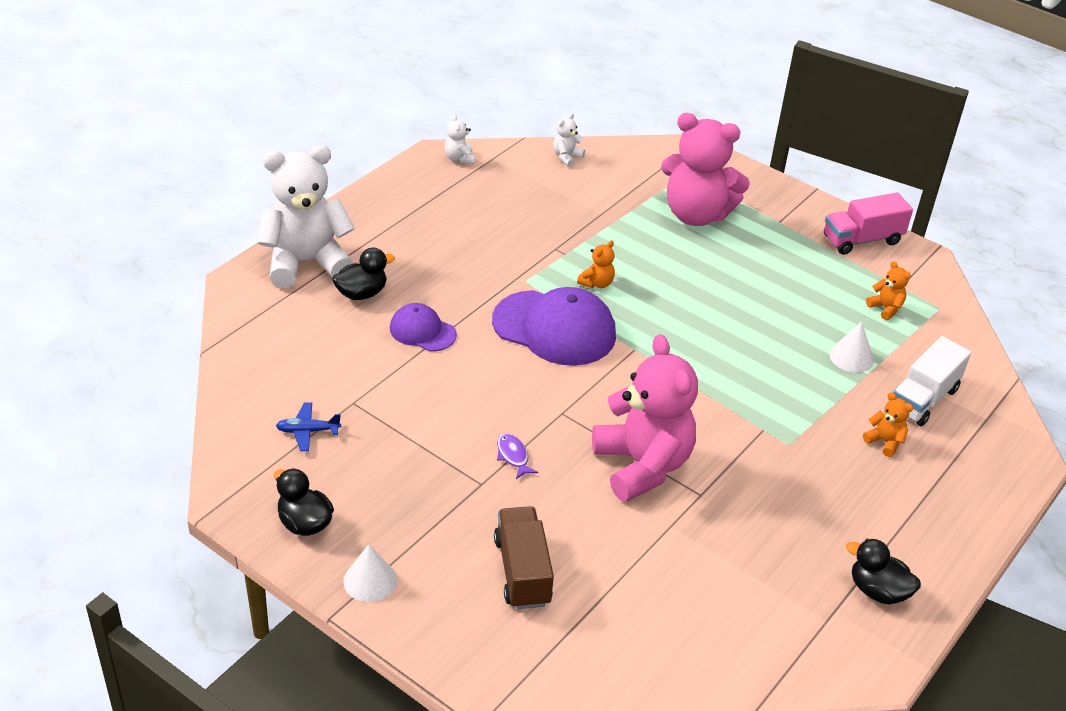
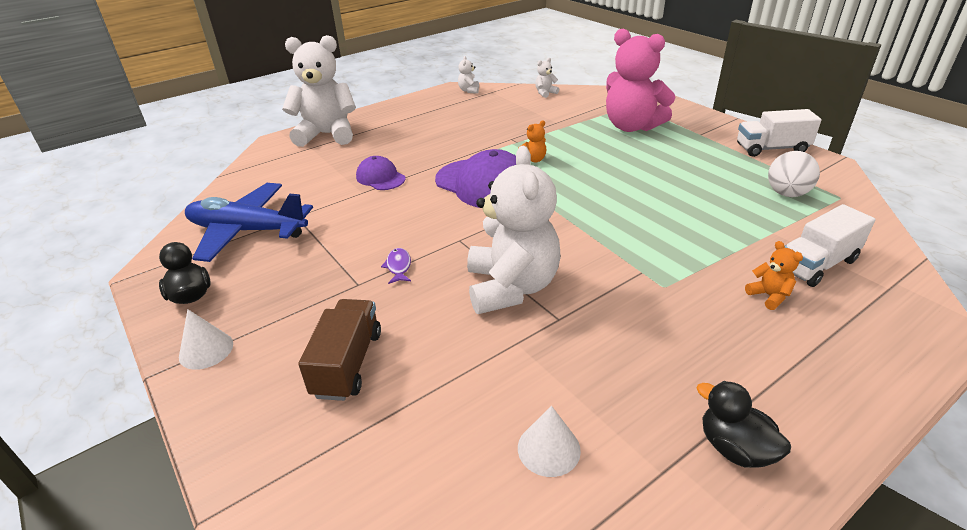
camera: 20 degrees right, 5 degrees down
(308, 431) = (247, 231): blue plane -> blue plane, size x2.47
(361, 293) = (352, 153): black duck -> none
(642, 465) = (511, 287): pink teddy bear -> white teddy bear
(851, 357) = (746, 225): white cone -> white cone (548, 449)
(862, 240) = (771, 149): pink truck -> white truck
(886, 308) = (787, 193): orange teddy bear -> white ball

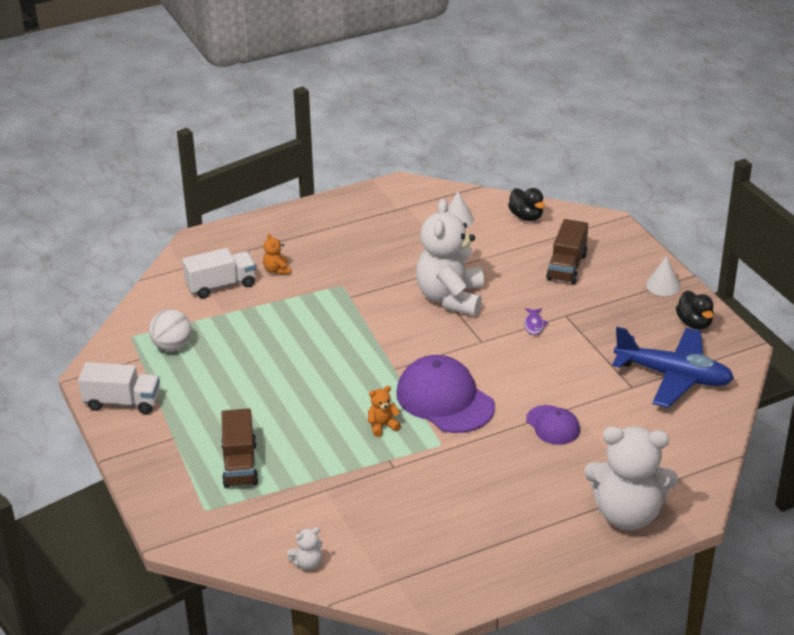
camera: 170 degrees left, 0 degrees up
(469, 90) = (419, 594): white teddy bear -> none
(631, 126) = (240, 464): pink teddy bear -> brown truck
(735, 448) = (365, 209): black duck -> black duck (526, 217)

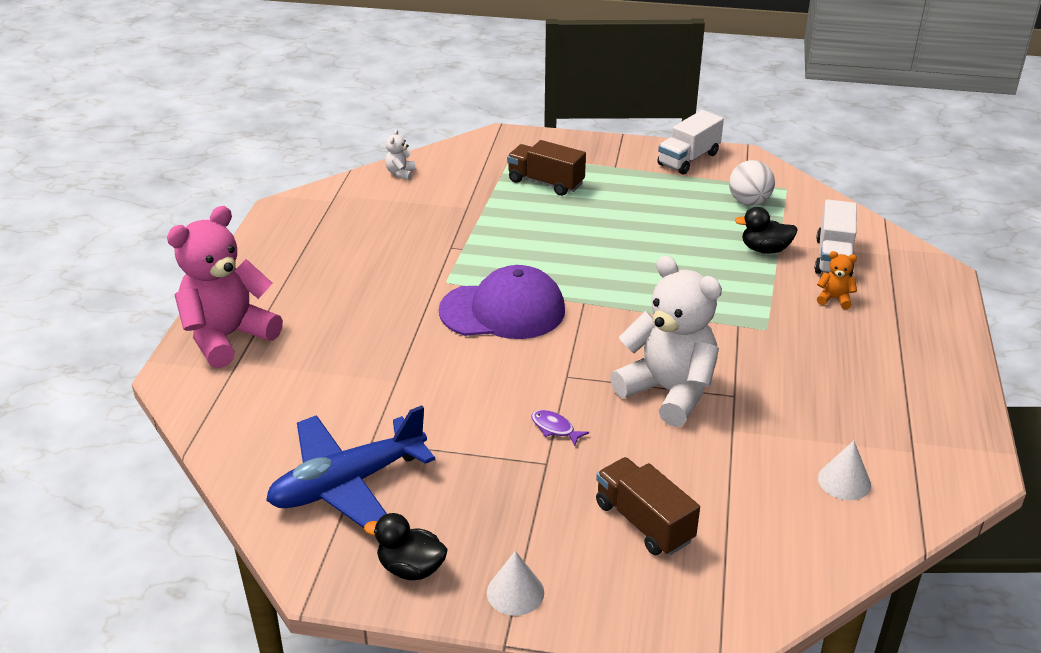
camera: 125 degrees right, 0 degrees up
(382, 426) = (508, 262): orange teddy bear -> none
(526, 217) = (802, 552): black duck -> black duck (765, 249)
(553, 425) = (387, 355): purple cap -> none
(627, 514) = (228, 337): white teddy bear -> pink teddy bear

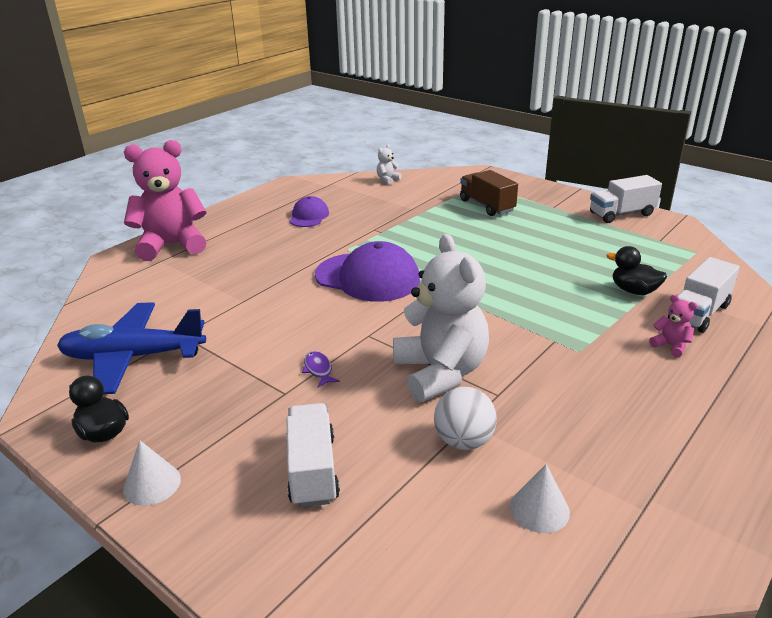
camera: 30 degrees right, 5 degrees down
(357, 250) = (309, 216): none -> purple cap
(644, 522) = (312, 470): brown truck -> white truck
(749, 202) = (650, 254): white ball -> white ball (463, 441)
(834, 299) = (671, 346): orange teddy bear -> pink teddy bear

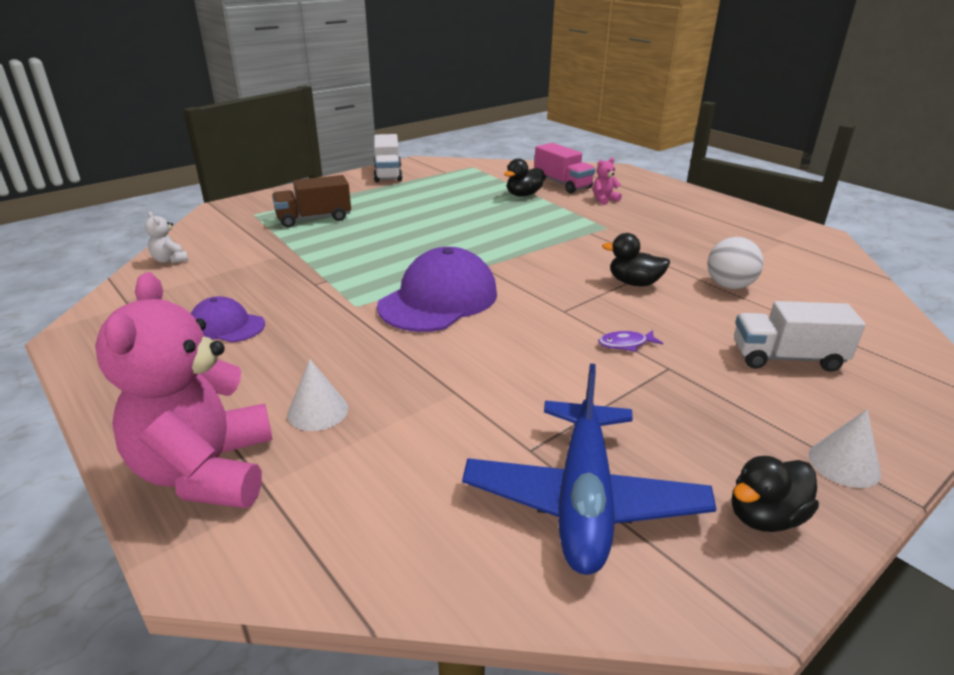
camera: 80 degrees left, 0 degrees up
(440, 373) = (634, 283): white teddy bear -> black duck
(539, 509) = (797, 271): white cone -> white cone (318, 411)
(698, 313) = (562, 184): white truck -> pink truck

